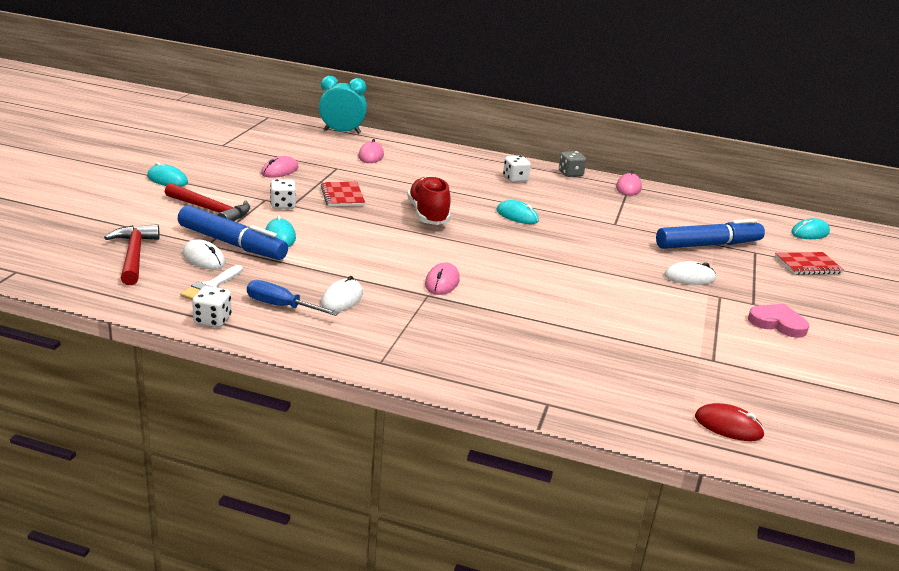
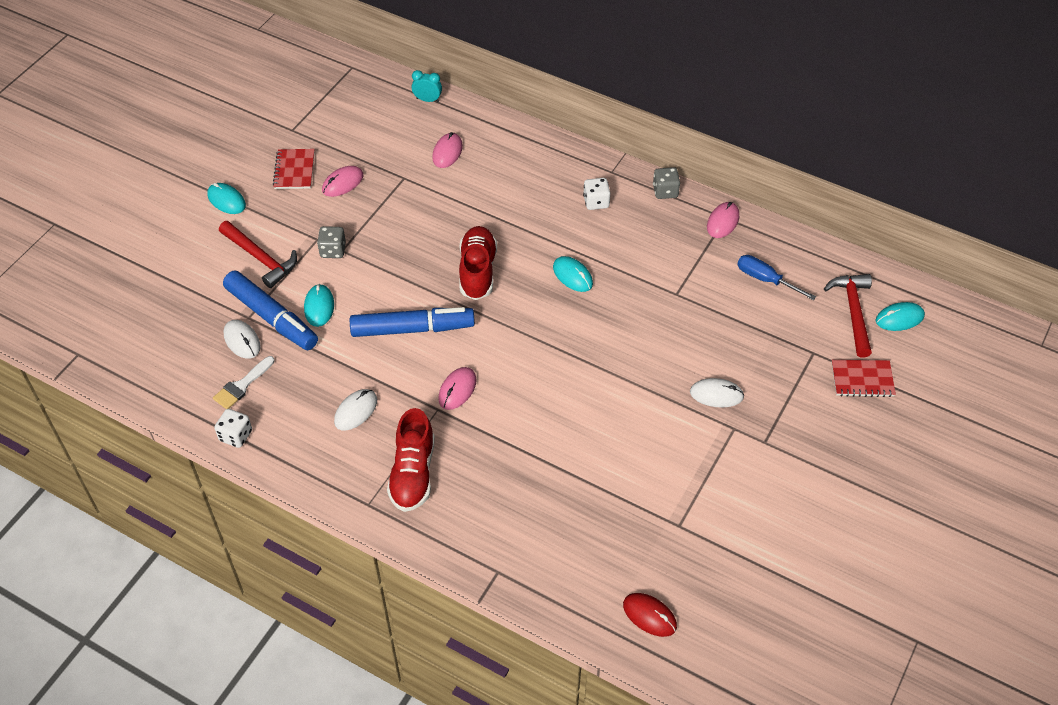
camera: 15 degrees right, 25 degrees up
(134, 255) = (180, 333): red hammer -> red hammer (853, 312)
(280, 306) = (298, 418): blue screwdriver -> blue screwdriver (765, 279)
(283, 205) = (333, 250): white dice -> grey dice
(342, 132) = (427, 100): turquoise clock -> turquoise clock, size x0.57
(342, 196) = (397, 234): red notebook -> red notebook (294, 170)
(421, 338) = (413, 473): none -> red shoe
(708, 245) = (765, 337): blue marker -> blue marker (412, 329)
(777, 323) = (774, 475): pink heart -> none

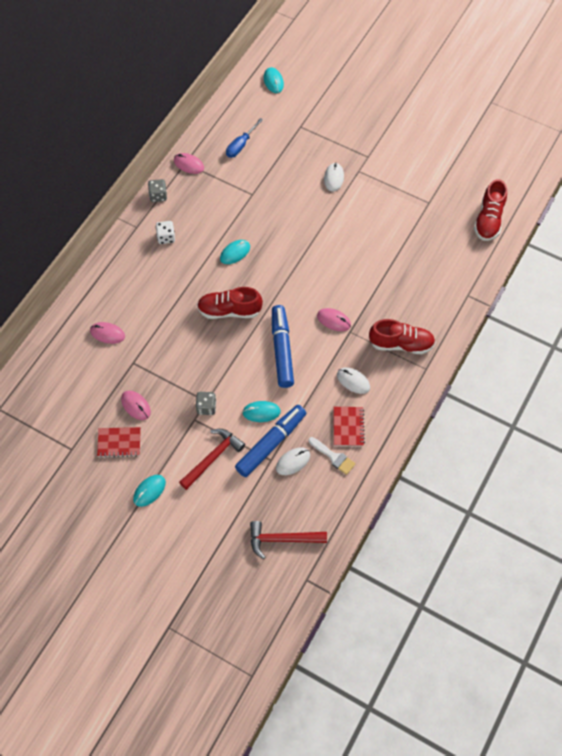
camera: 90 degrees left, 10 degrees up
(236, 435) = (376, 456): white dice -> none
(427, 100) = (46, 350): turquoise clock -> none
(649, 615) = (489, 220): red mouse -> red shoe
(853, 312) = (268, 103): red hammer -> red hammer (282, 539)
(862, 380) = (321, 105): red notebook -> red notebook (348, 427)

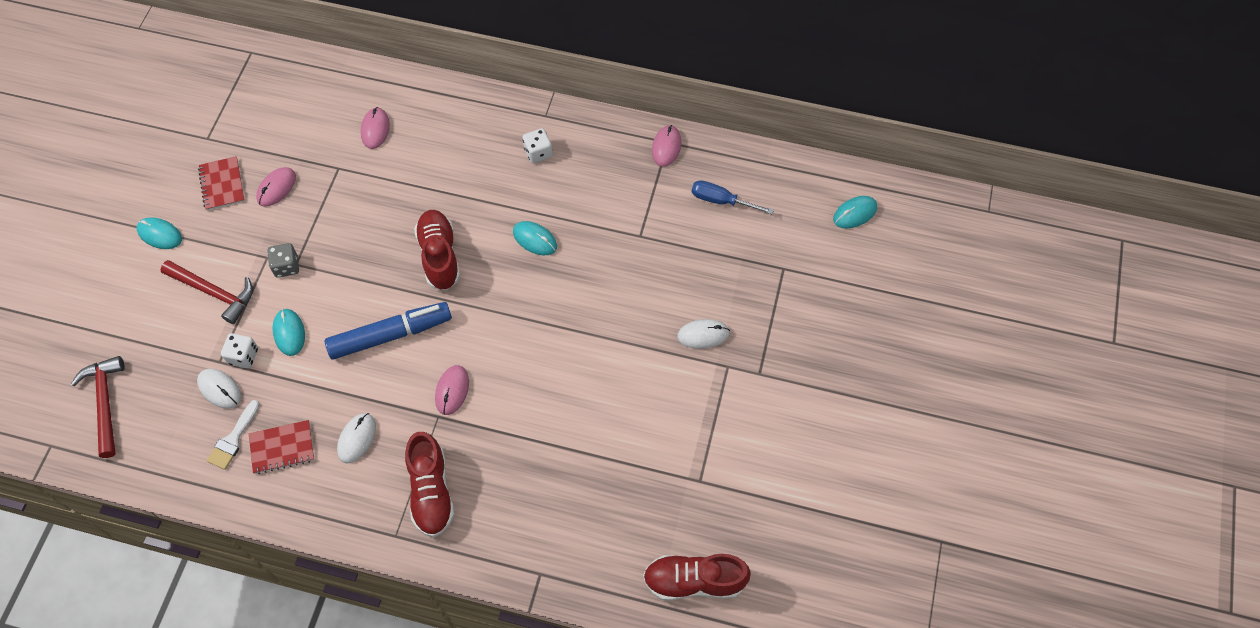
camera: 75 degrees right, 0 degrees up
(158, 195) = (603, 126): grey dice -> none
(271, 443) = (243, 356): blue marker -> white dice

